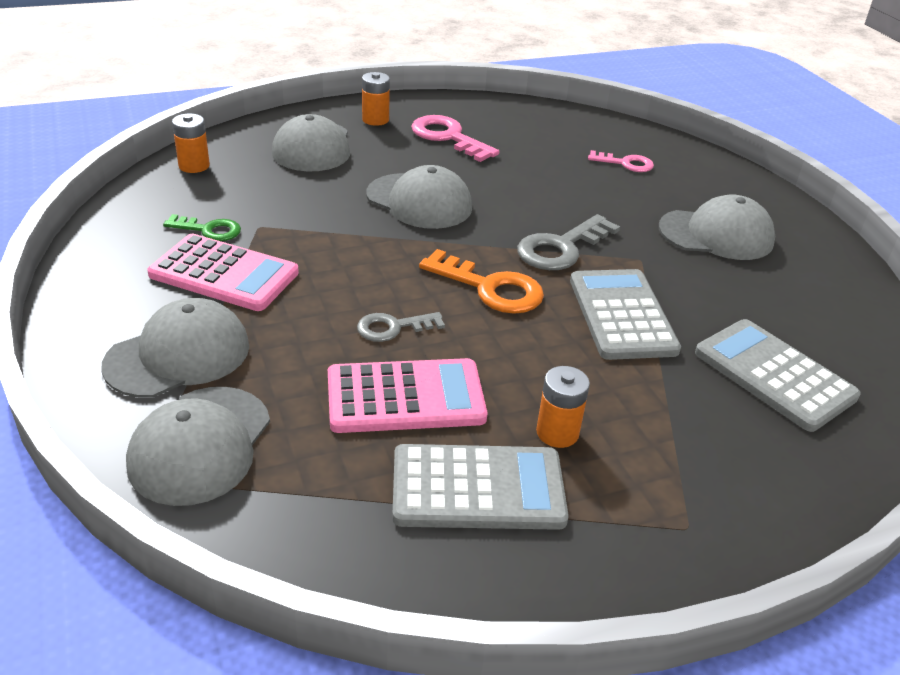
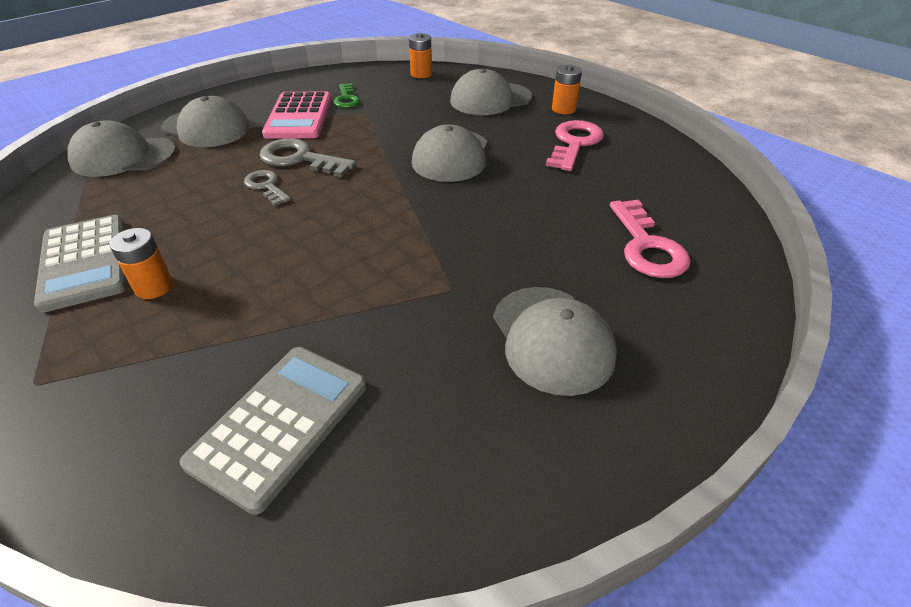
camera: 70 degrees right, 5 degrees up
(405, 397) = (184, 210): pink calculator -> none
(490, 288) = (343, 215): orange key -> none
(561, 248) = (434, 237): grey key -> grey key (300, 159)
(622, 315) = (341, 293): grey calculator -> none
(626, 163) = (647, 246): pink key -> pink key, size x1.61

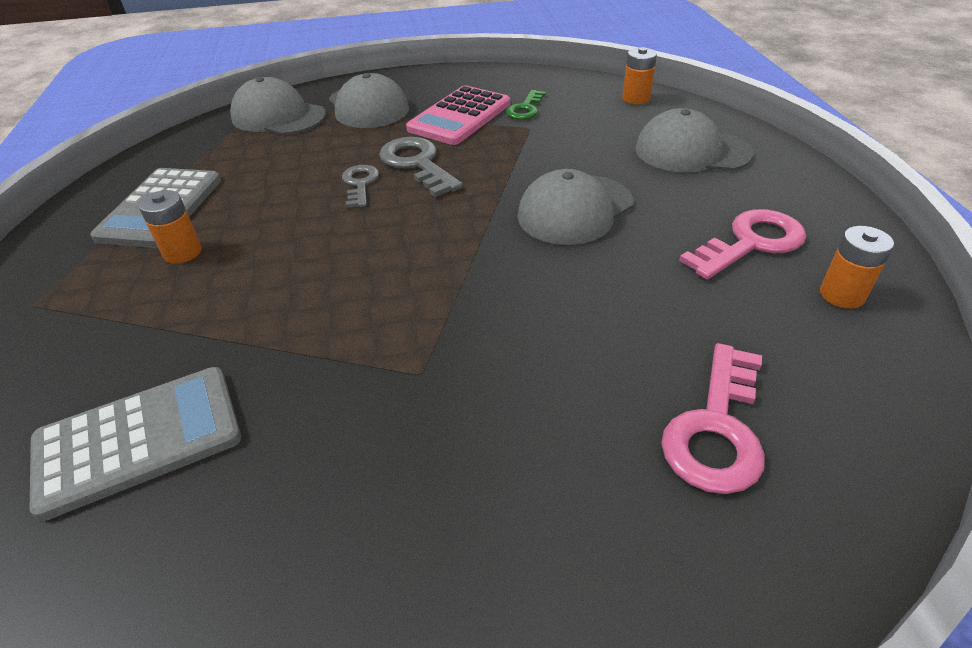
camera: 35 degrees right, 0 degrees up
(552, 339) = (468, 493): grey cap -> none
(563, 109) = (780, 191): orange battery -> orange battery (842, 295)

